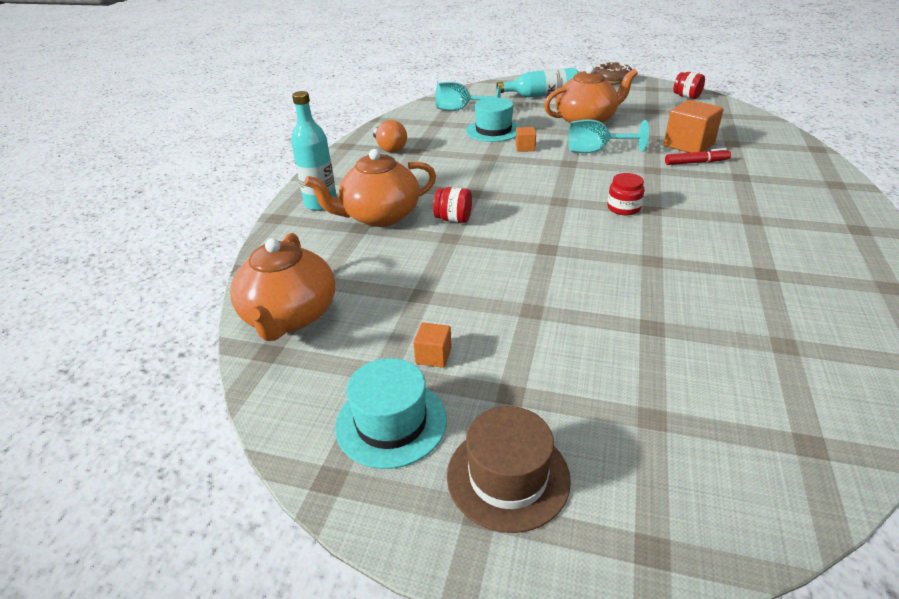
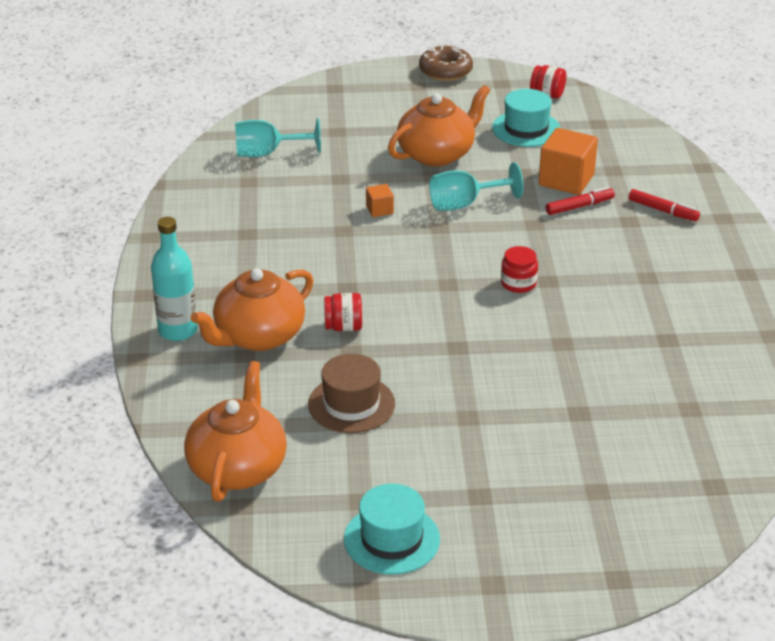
camera: 20 degrees left, 0 degrees up
(290, 316) = (238, 467): orange teapot -> orange teapot turned 150 degrees counterclockwise
(389, 148) = (209, 233): orange light bulb -> none
(433, 356) = (398, 477): orange cube -> none
(493, 130) = (328, 186): turquoise hat -> turquoise hat (526, 129)
(508, 476) = (502, 557): brown hat -> brown hat (351, 404)
(541, 95) = (364, 112): turquoise bottle -> none
(775, 173) = (663, 211): none -> red marker

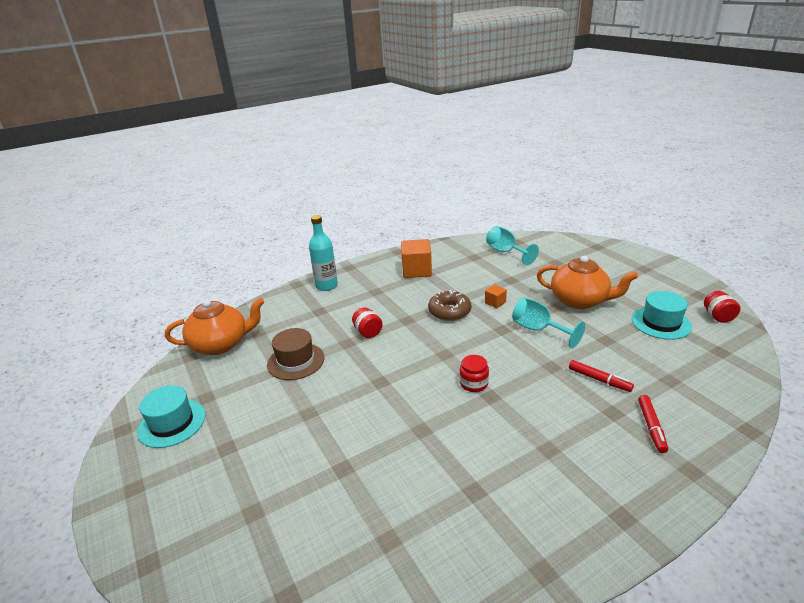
camera: 65 degrees right, 5 degrees down
(258, 336) = (338, 309): orange teapot -> none
(445, 71) = (676, 271): brown donut -> brown donut (449, 311)
(566, 180) = (624, 362): orange cube -> orange cube (416, 270)

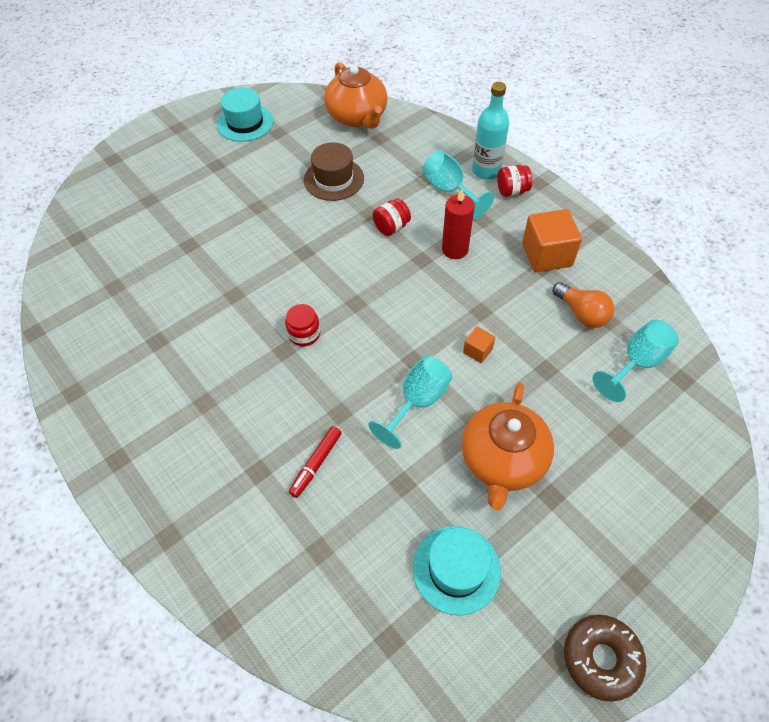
camera: 80 degrees right, 25 degrees up
(339, 302) = (449, 190): none -> turquoise goblet
(401, 305) = (455, 249): none -> red candle
(449, 311) = (447, 301): brown donut -> brown donut (601, 658)
(468, 264) = (581, 313): none -> orange light bulb
(651, 427) = (233, 509): red marker -> none
(718, 316) = (488, 669): red jar -> red jar (512, 191)

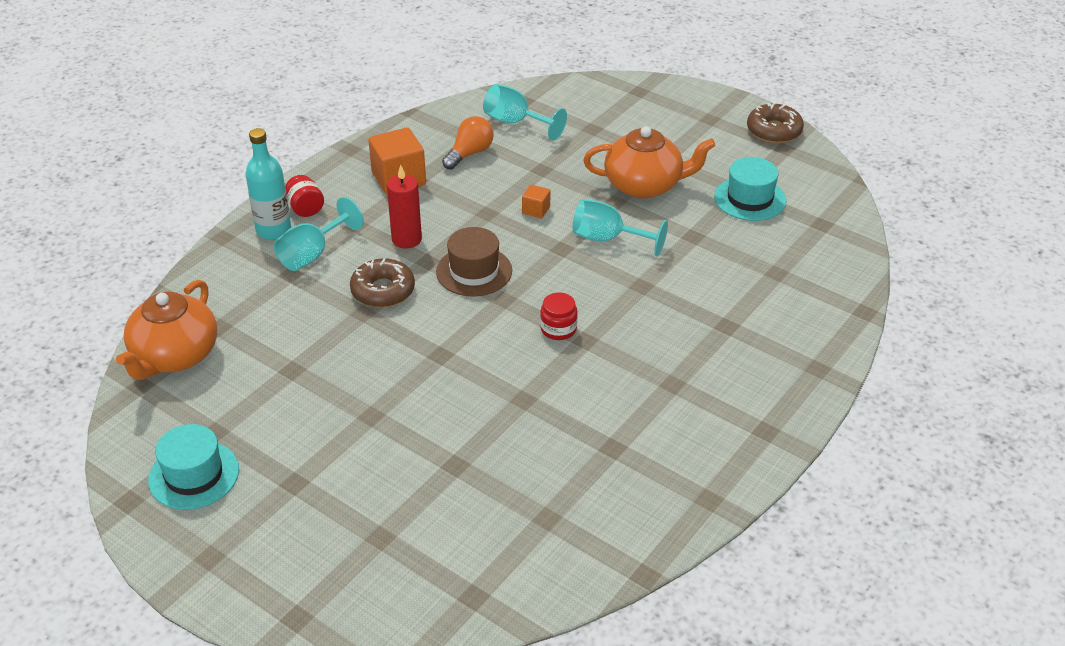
camera: 105 degrees left, 15 degrees down
(316, 464) = (701, 290): red marker -> none
(334, 179) = (307, 354): brown hat -> brown hat (474, 271)
(357, 117) = (174, 356): orange teapot -> orange teapot turned 150 degrees clockwise
(391, 227) = (383, 291): red jar -> brown donut

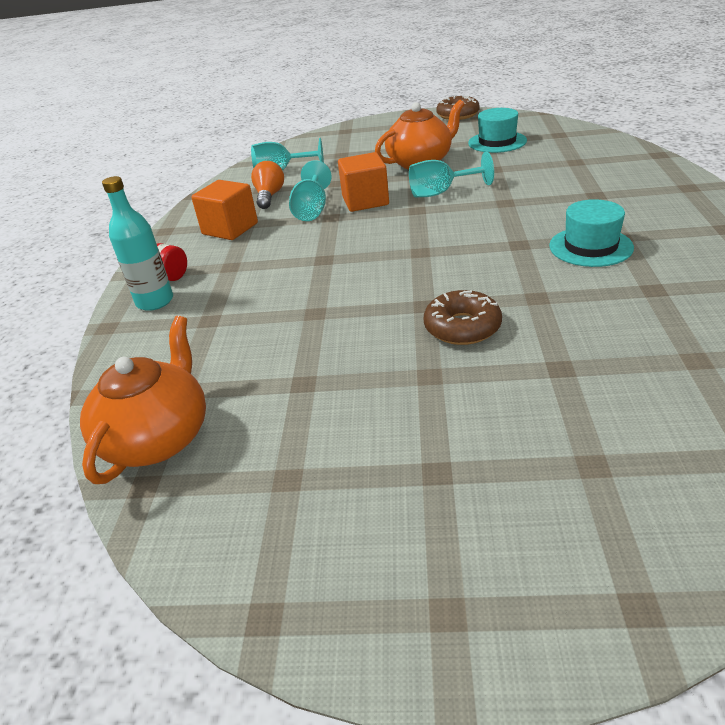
camera: 30 degrees left, 5 degrees down
(174, 356) = (158, 438): orange teapot -> orange teapot turned 150 degrees counterclockwise
(194, 475) = (315, 535): turquoise hat -> turquoise hat (590, 247)
(312, 254) = (213, 299): turquoise goblet -> turquoise goblet (312, 210)
(383, 291) = (312, 292): brown donut -> brown donut (462, 327)
(406, 239) = (287, 256): red candle -> none
(474, 271) = (371, 248): brown hat -> none
(536, 210) = (365, 201): orange cube -> orange cube, size x2.02
(558, 329) = (489, 248): red jar -> none

